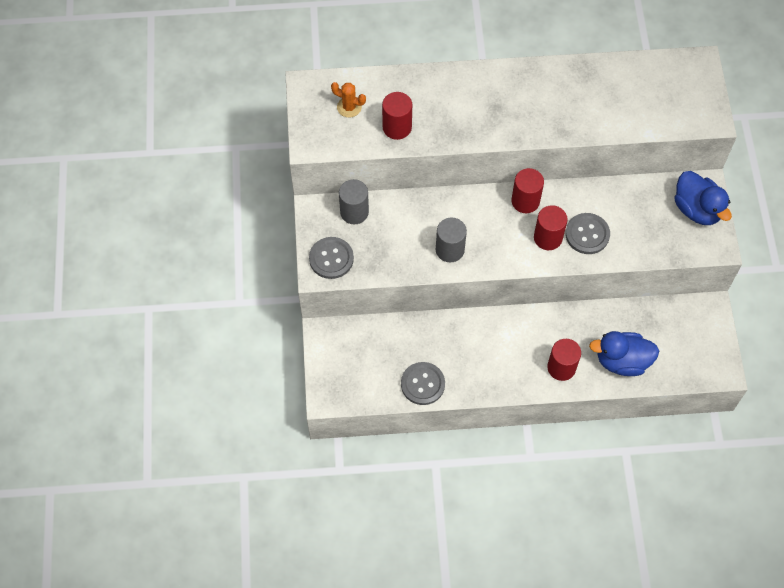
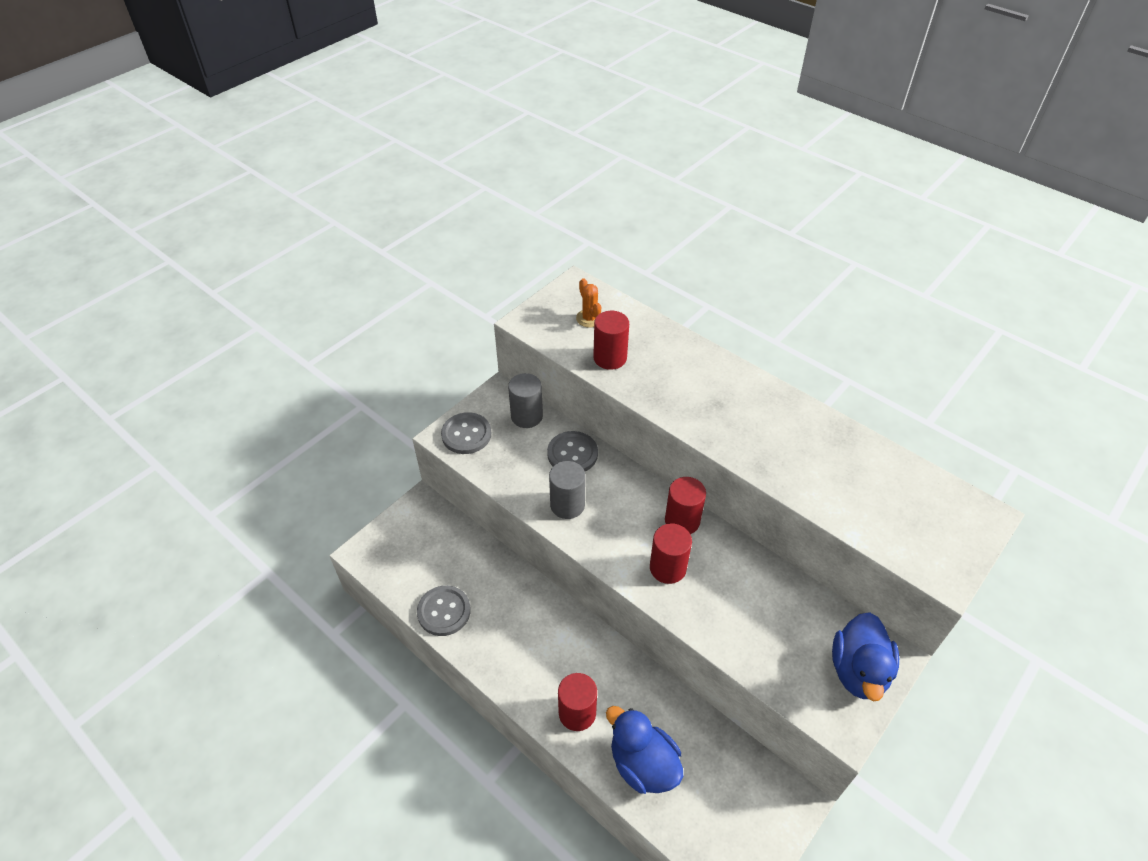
camera: 45 degrees right, 15 degrees down
(587, 234) = (710, 597): grey button -> grey button (572, 454)

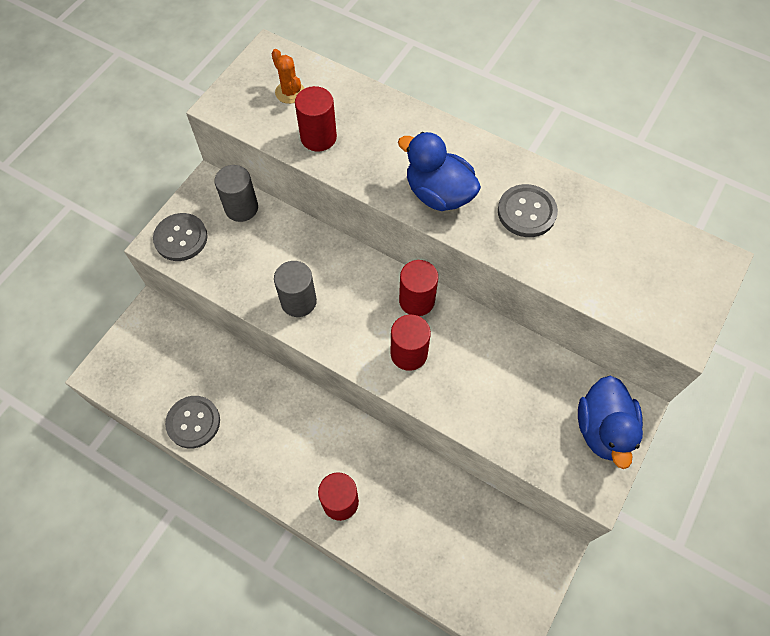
camera: 10 degrees left, 15 degrees up
(572, 454) = (295, 243): grey button -> grey button (526, 212)
(643, 764) = (409, 540): blue duck -> blue duck (438, 194)

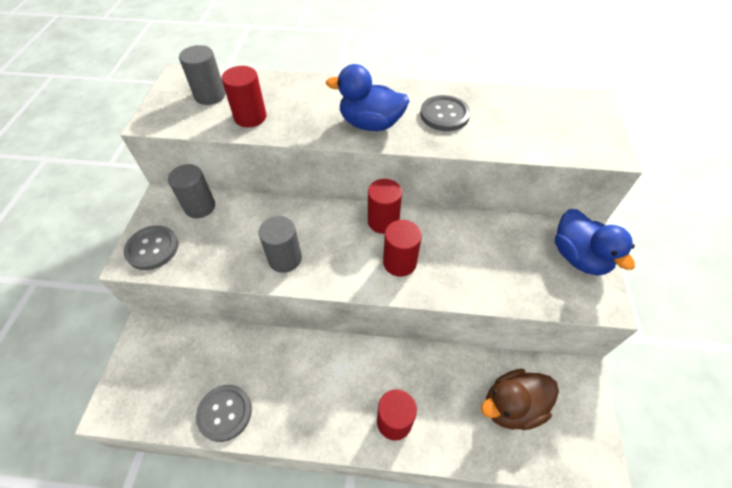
camera: 25 degrees left, 10 degrees down
(290, 92) = (210, 95): orange cactus -> grey cylinder
(461, 542) = (512, 406): none -> brown duck

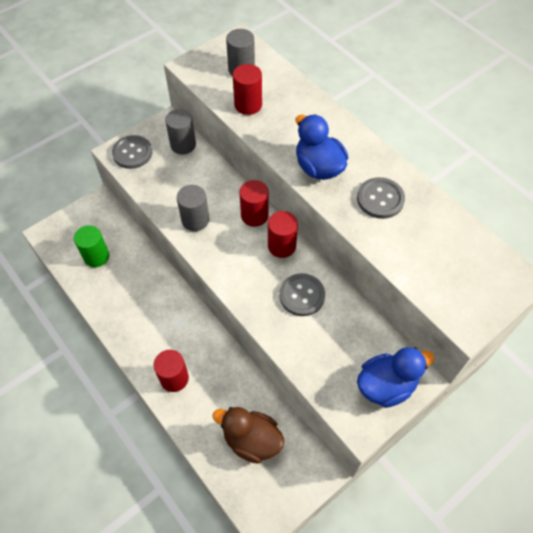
camera: 45 degrees right, 5 degrees up
(195, 383) = (96, 256): none -> green cylinder
(224, 413) = (95, 287): grey button -> grey button (302, 295)
(399, 262) = (259, 281): red cylinder -> red cylinder (254, 215)
(578, 257) = (386, 385): blue duck -> blue duck turned 135 degrees counterclockwise

